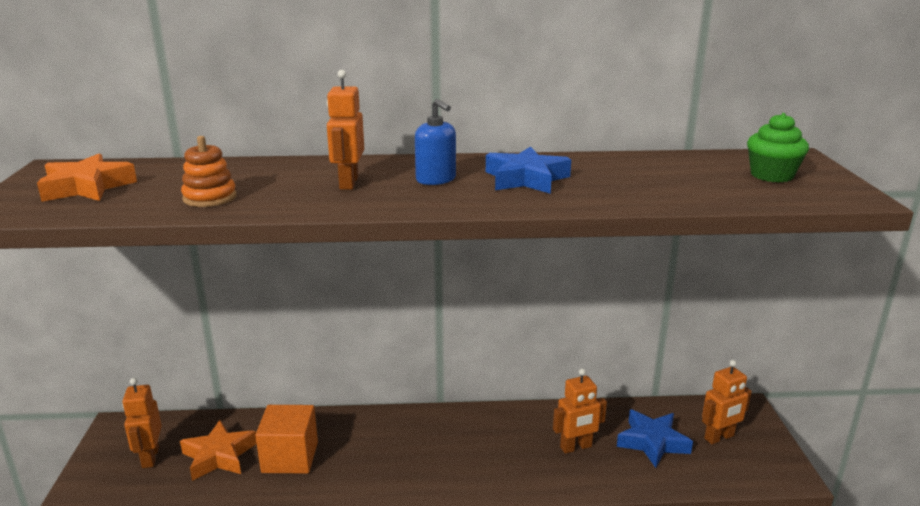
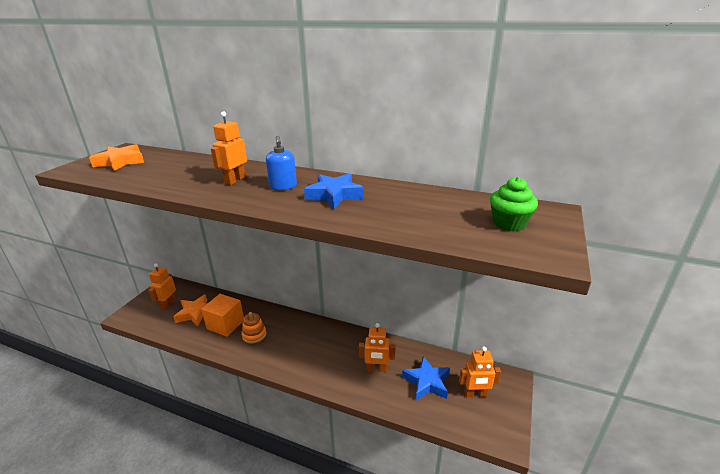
camera: 25 degrees right, 5 degrees up
(210, 198) = (159, 178): orange stacking toy -> orange stacking toy (254, 335)

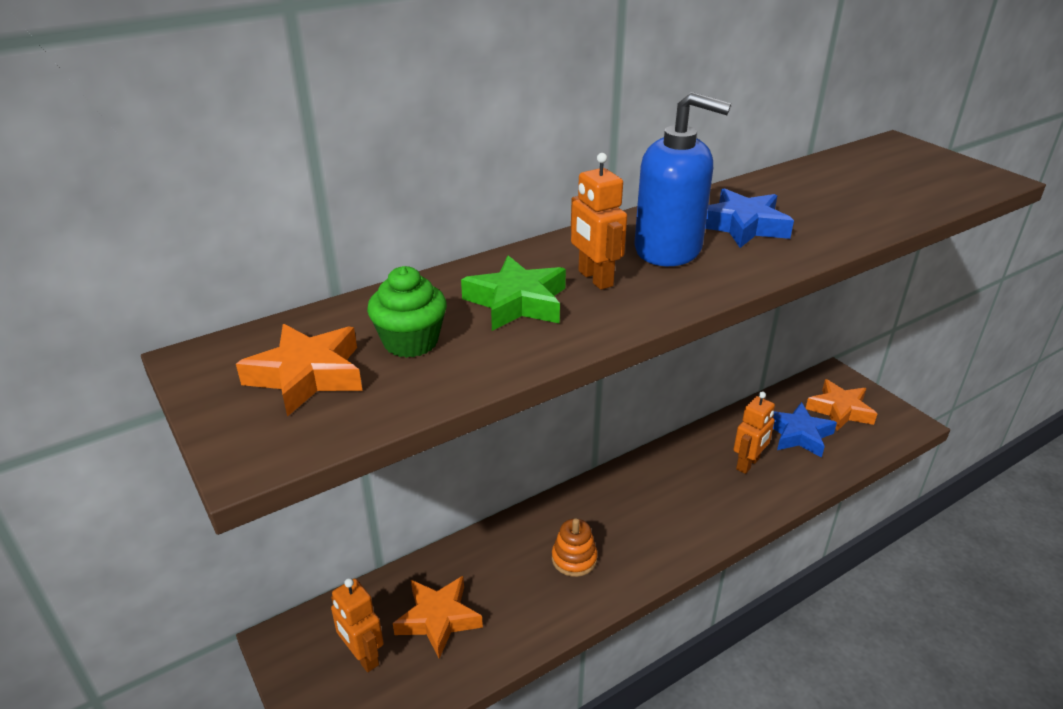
camera: 55 degrees left, 5 degrees up
(199, 174) = (517, 302): none -> green star
(225, 324) = (513, 586): orange cube -> none
(283, 186) = (668, 249): blue soap dispenser -> blue soap dispenser, size x1.73
(475, 394) = (840, 410): orange robot -> orange star
(509, 223) = (913, 170): green cupcake -> green cupcake (410, 342)

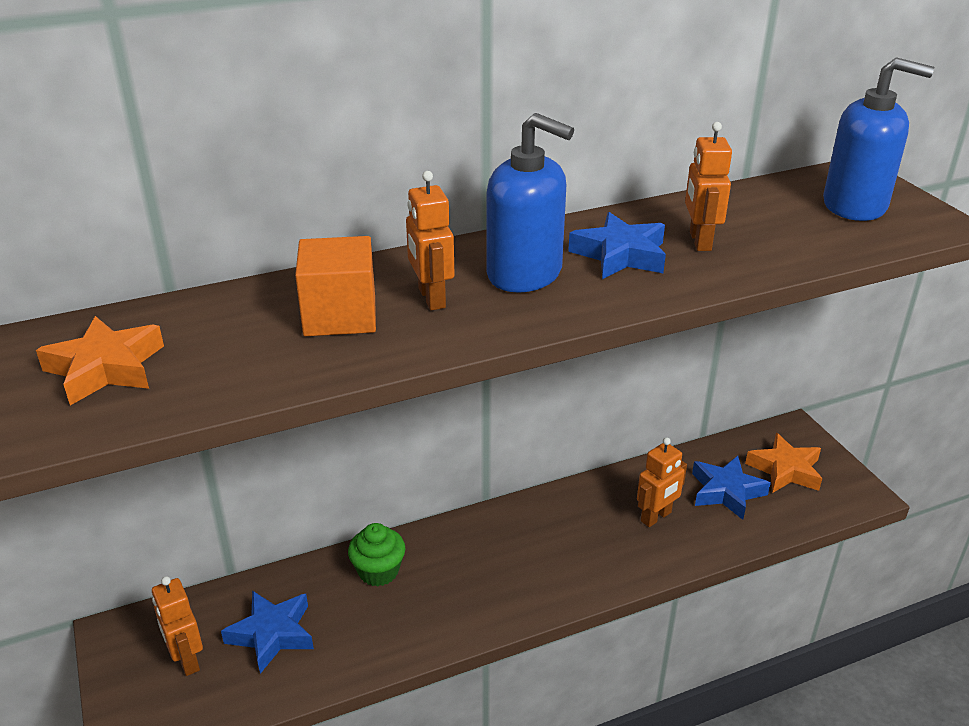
camera: 10 degrees right, 0 degrees up
(410, 342) = (217, 345): green cupcake -> green cupcake (378, 571)
(438, 619) = (272, 634): orange star -> blue star
(517, 302) = (340, 315): green star -> orange cube
(574, 559) = (430, 593): orange stacking toy -> none
(804, 209) = (699, 241): none -> orange robot
(915, 170) = (855, 205): none -> blue soap dispenser

